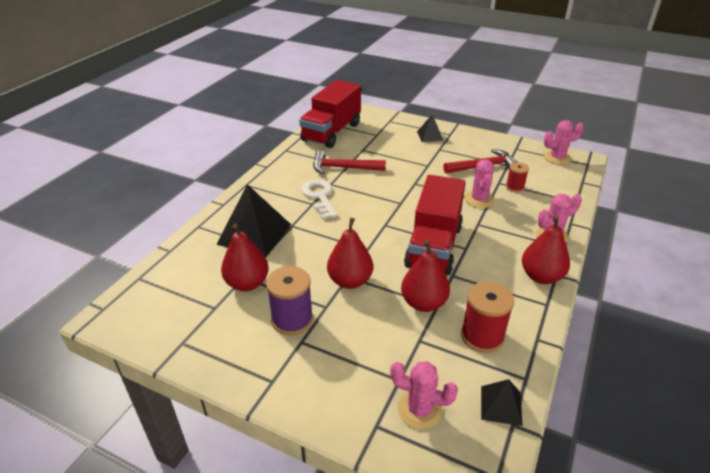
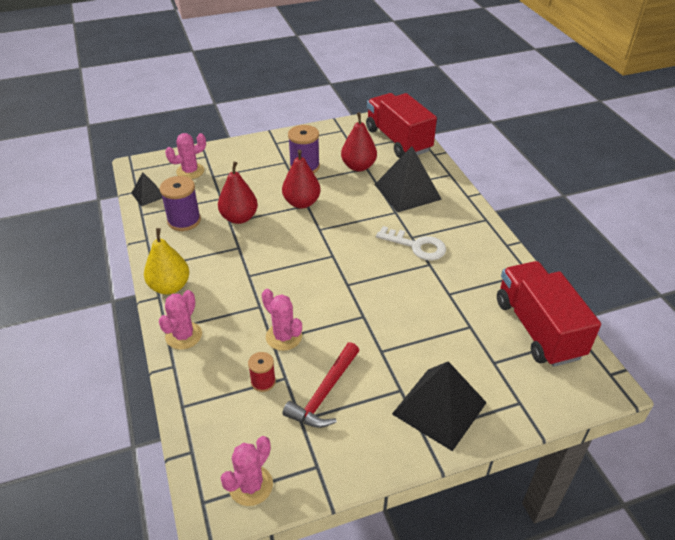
camera: 135 degrees right, 5 degrees up
(343, 168) = (447, 288): red hammer -> none
(430, 136) = (439, 408): black pyramid -> black pyramid, size x1.93
(434, 246) = (274, 261): red truck -> red truck (398, 140)
(482, 336) = (184, 221): red spool -> purple spool
(541, 276) = (170, 287): red pear -> yellow pear

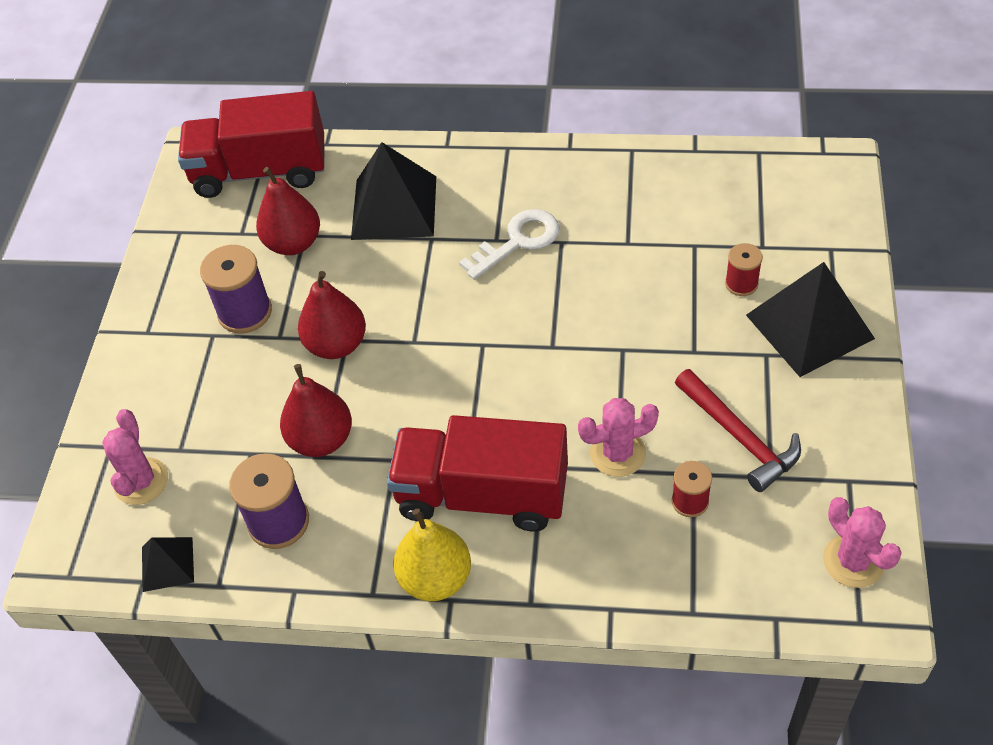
camera: 60 degrees left, 10 degrees up
(183, 335) = (555, 581): pink cactus -> none
(453, 360) = (741, 284): none -> red spool
(538, 329) = (729, 183): red truck -> red truck (482, 494)

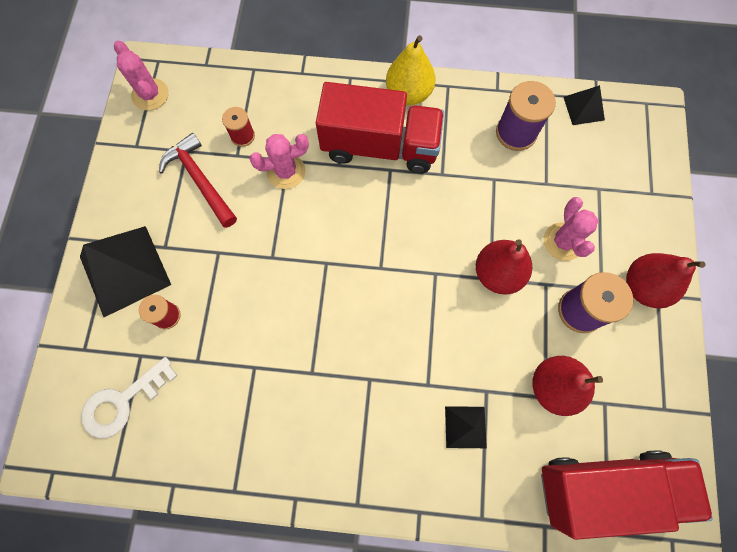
camera: 175 degrees right, 20 degrees up
(141, 481) = (620, 165): pink cactus -> pink cactus (563, 241)
(321, 439) = (496, 191): red pear -> red pear (643, 286)
(394, 207) = (465, 427): black pyramid -> black pyramid, size x0.52
(518, 241) = (350, 375): white key -> white key (123, 401)

